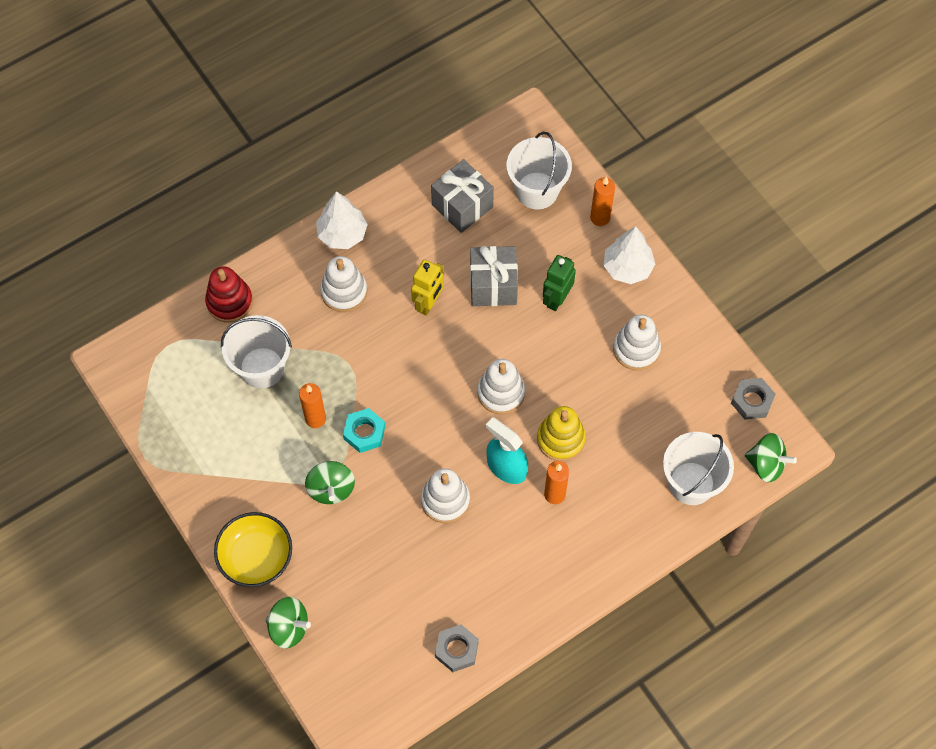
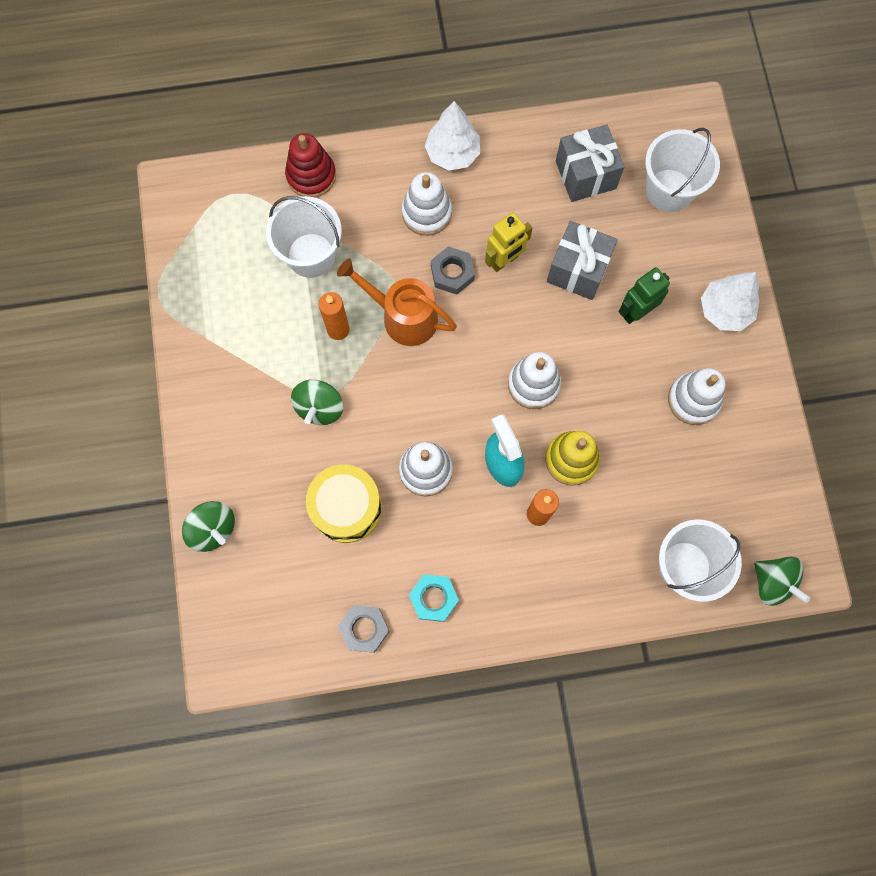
camera: 25 degrees right, 10 degrees up
(256, 557) = (215, 443): yellow bowl -> none
(364, 432) = (379, 365): turquoise nut -> turquoise nut (433, 598)
(366, 385) = (403, 317): none -> orange watering can
(394, 559) = (346, 507): none -> yellow drum
(600, 218) = (721, 246): orange candle -> none
(752, 401) = (789, 508): grey nut -> grey nut (452, 273)

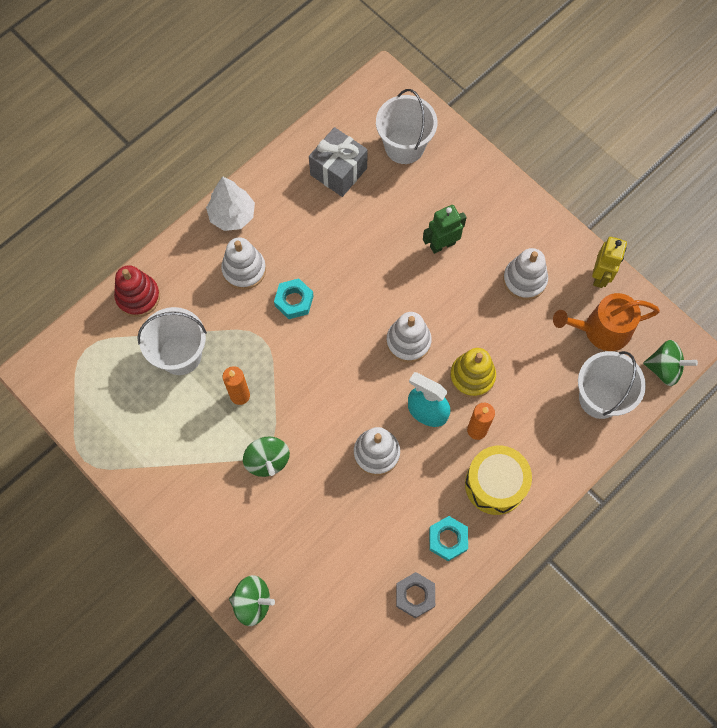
camera: 35 degrees left, 5 degrees down
(346, 507) = (339, 519): yellow drum -> yellow drum (495, 484)
(403, 317) = (281, 355): orange watering can -> orange watering can (601, 330)
(452, 273) = (294, 301): grey nut -> turquoise nut
(504, 261) = (325, 268): yellow robot -> yellow robot (600, 276)
(578, 270) = (381, 241): grey gift -> none
(636, 311) = (442, 244): green robot -> green robot turned 45 degrees clockwise
(725, 310) = (501, 205): white tree -> none

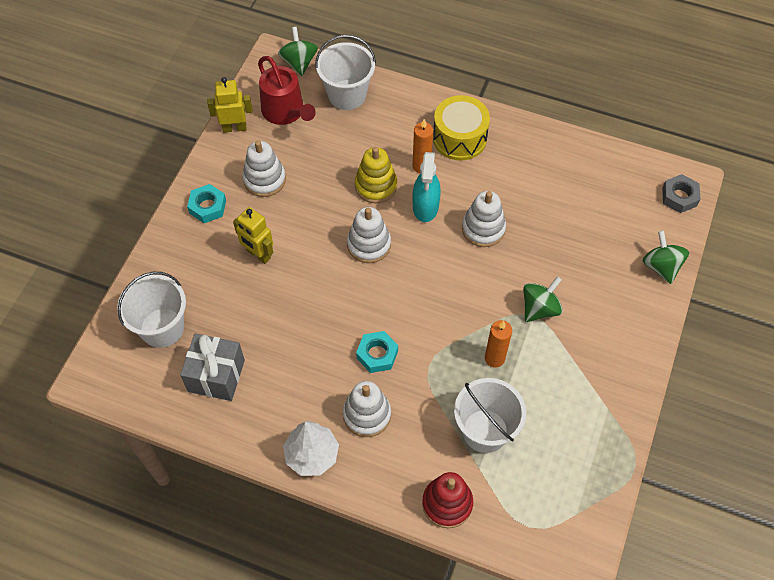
camera: 115 degrees left, 10 degrees down
(415, 595) = (580, 158): grey nut -> grey nut (679, 197)
(442, 244) = (258, 254): green robot -> yellow robot
(448, 539) = (523, 153): turquoise nut -> turquoise nut (207, 207)
(601, 330) = (285, 112): orange watering can -> red watering can

